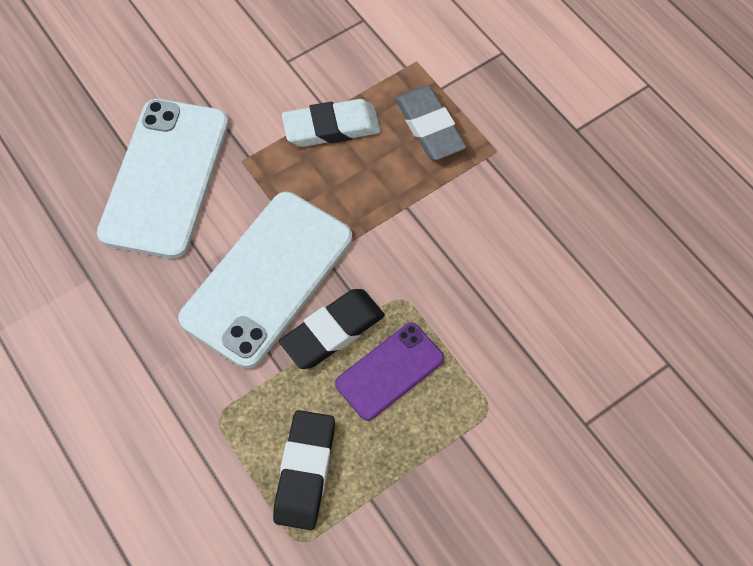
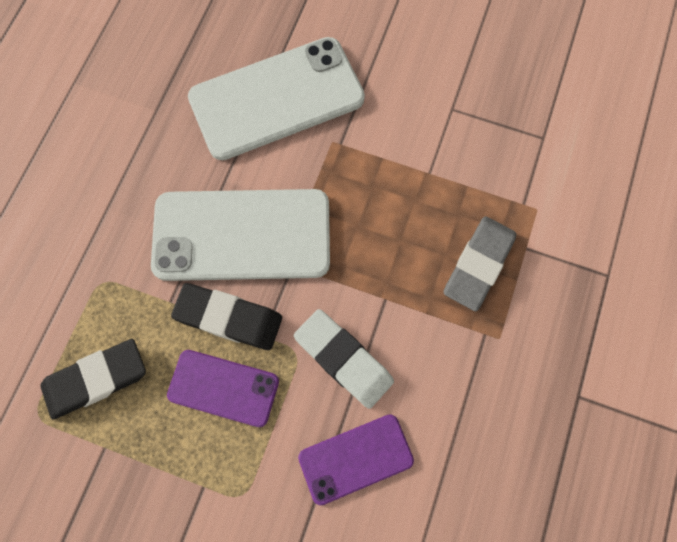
camera: 55 degrees right, 10 degrees up
(331, 127) = (416, 187): white eraser -> white eraser (344, 359)
(518, 307) = (356, 459): none -> purple phone

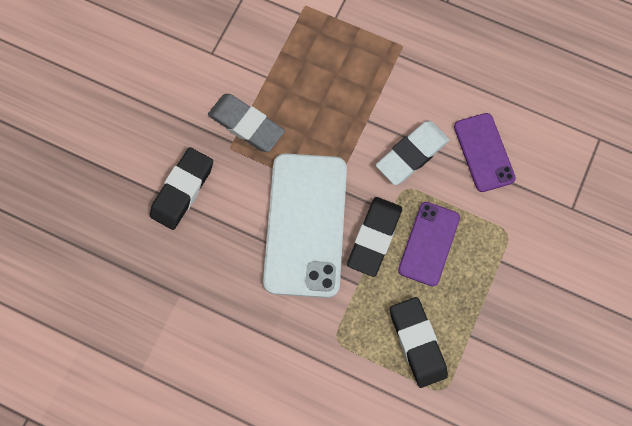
camera: 85 degrees left, 0 degrees up
(276, 98) = (182, 190): white phone -> black eraser
(478, 264) = (345, 52): grey eraser -> grey eraser (246, 125)

